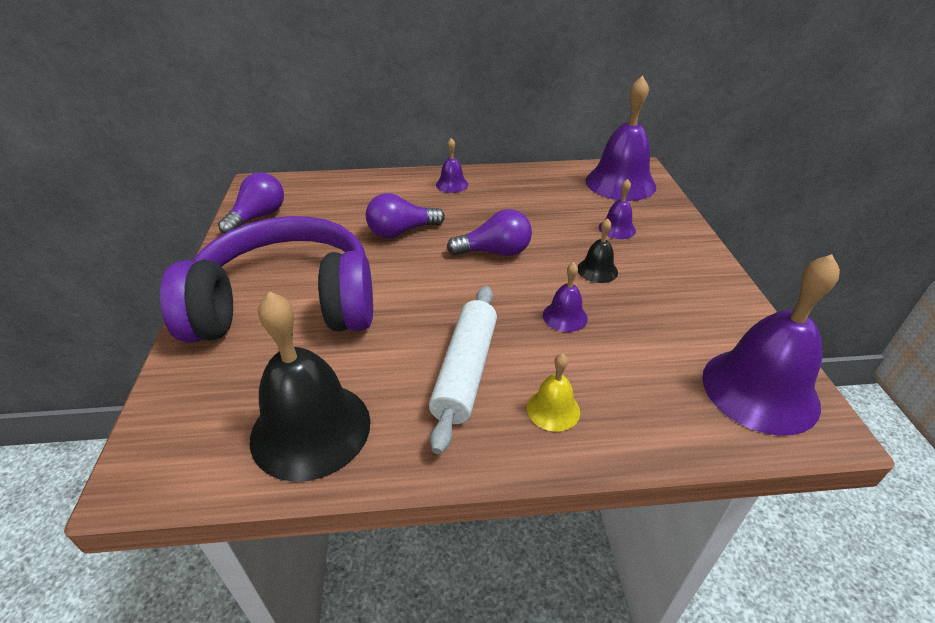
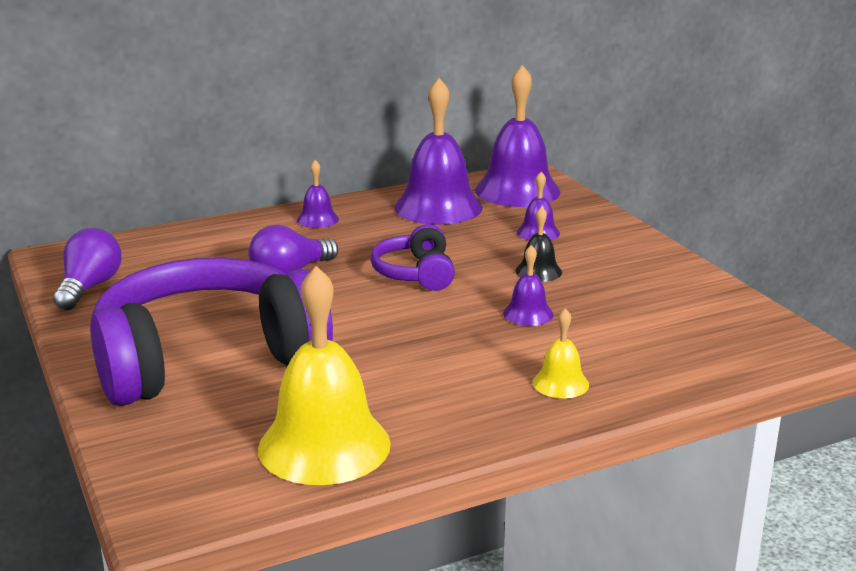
camera: 20 degrees left, 15 degrees down
(311, 429) = (324, 445): black bell -> yellow bell
(465, 371) = (454, 373): white rolling pin -> none
(495, 252) = (416, 274): purple light bulb -> purple headphones
(760, 390) = (741, 333): purple bell -> purple bell (438, 207)

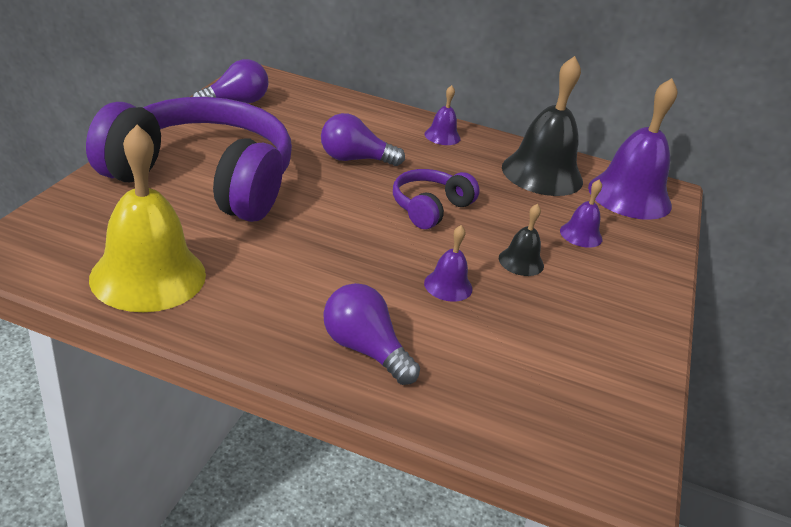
camera: 40 degrees right, 10 degrees up
(438, 207) = (542, 174): purple bell -> black bell
(560, 383) = (365, 349): yellow bell -> purple light bulb

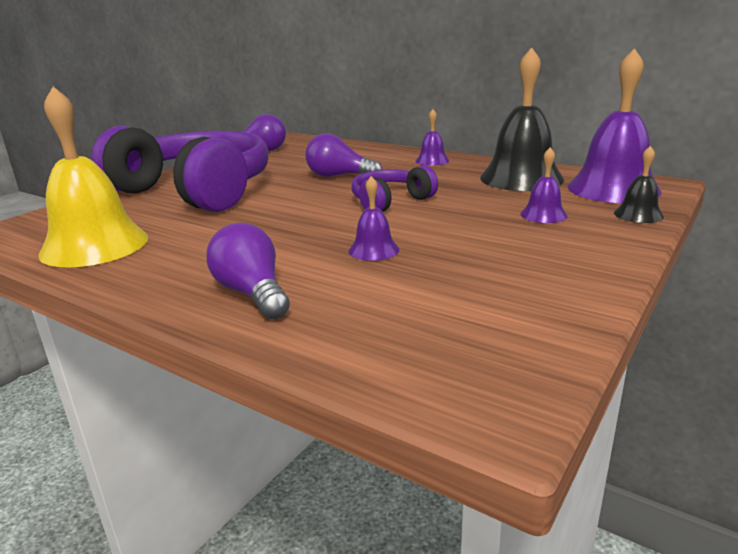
camera: 20 degrees right, 10 degrees down
(521, 261) = (464, 233): black bell -> black bell (638, 214)

